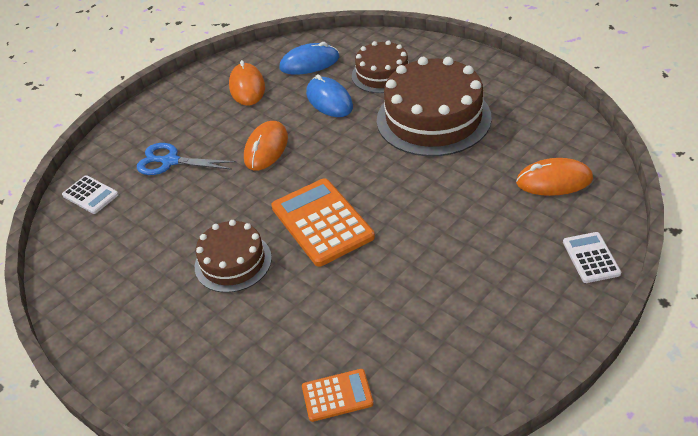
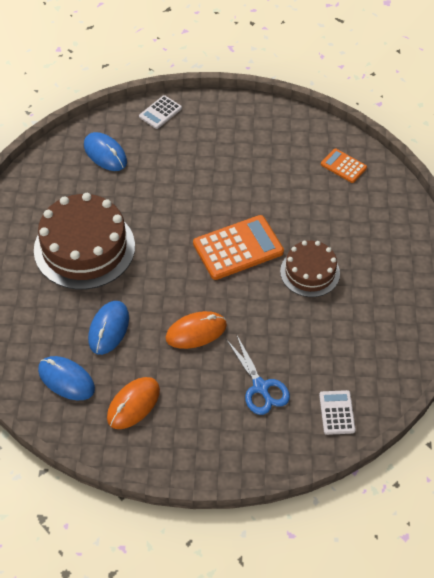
camera: 135 degrees left, 10 degrees up
(322, 222) = (238, 248): orange calculator -> orange calculator turned 135 degrees counterclockwise
(382, 74) = (48, 313): brown cake -> none
(554, 181) = (105, 154): orange mouse -> blue mouse

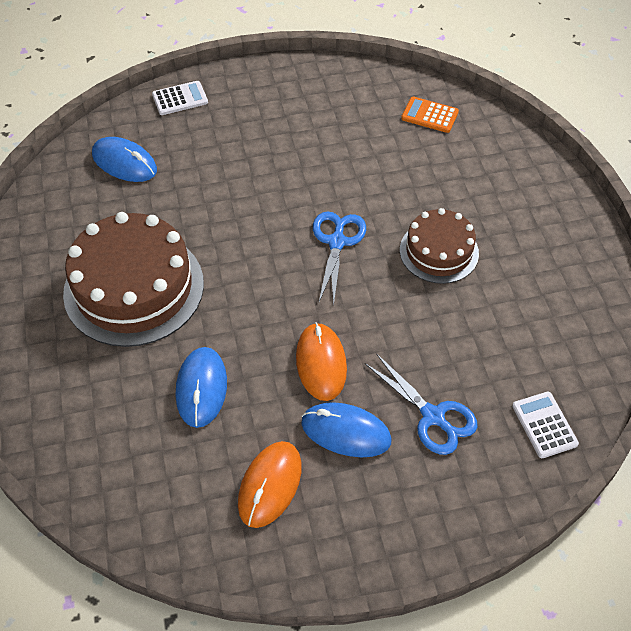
camera: 15 degrees left, 0 degrees up
(66, 379) = (164, 475): blue mouse -> blue mouse (346, 432)
(160, 112) = (180, 98): white calculator -> white calculator turned 135 degrees counterclockwise
(196, 332) = (321, 363): orange mouse -> orange mouse turned 60 degrees counterclockwise
(238, 248) = (337, 242): orange calculator -> blue scissors

